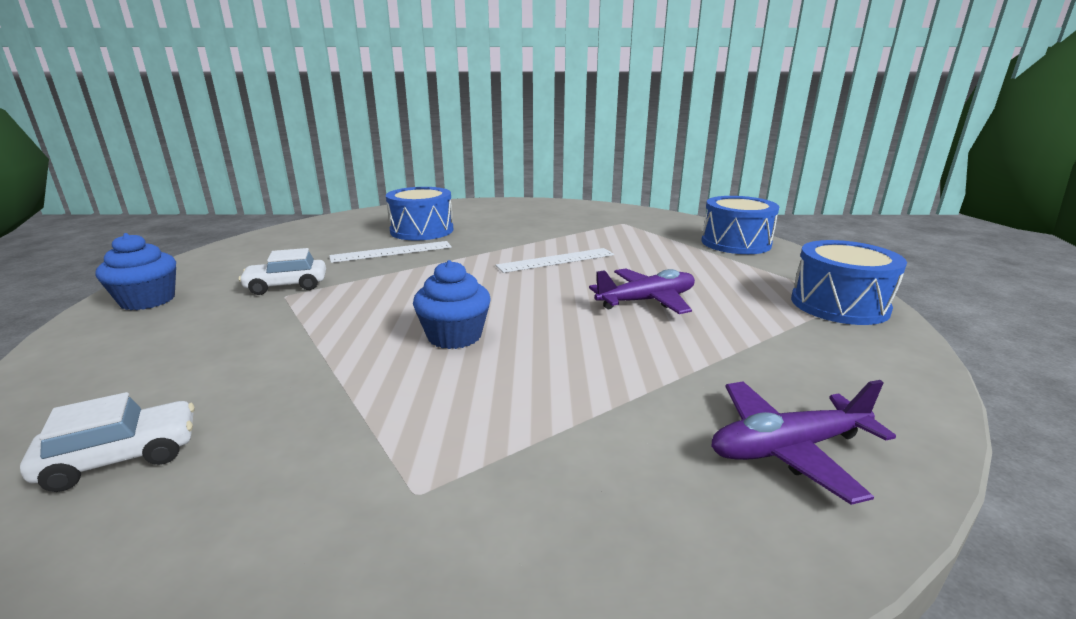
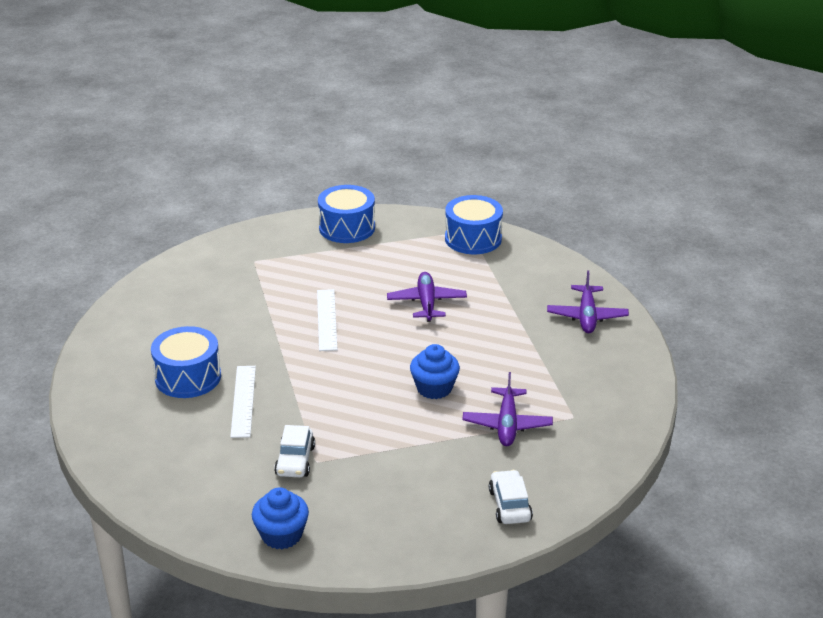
camera: 70 degrees left, 10 degrees up
(375, 412) = (507, 424): none -> purple plane

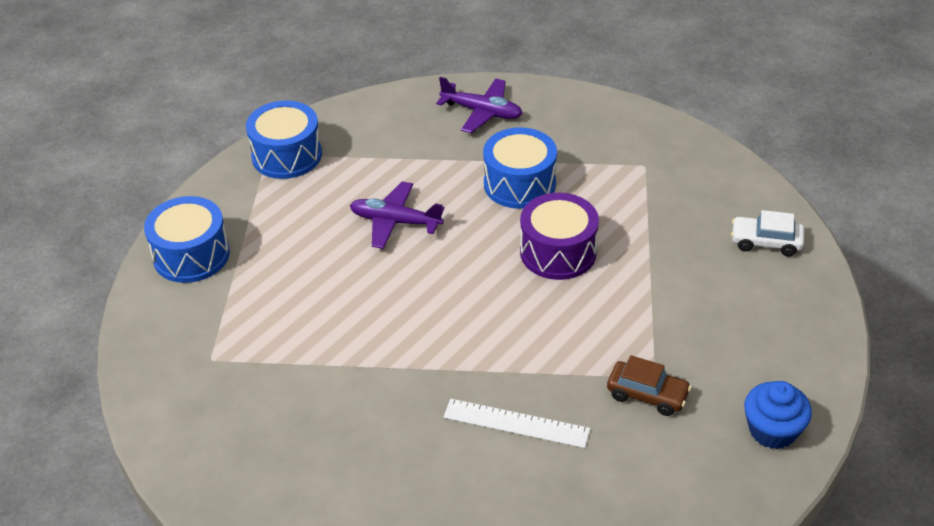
camera: 70 degrees left, 10 degrees up
(188, 377) = (443, 472): blue drum -> blue drum (519, 184)
(295, 461) = (647, 395): white car -> brown car
(326, 319) = (384, 314): white ruler -> none
(434, 388) = (558, 252): blue cupcake -> purple drum
(507, 424) = (640, 213): purple plane -> none

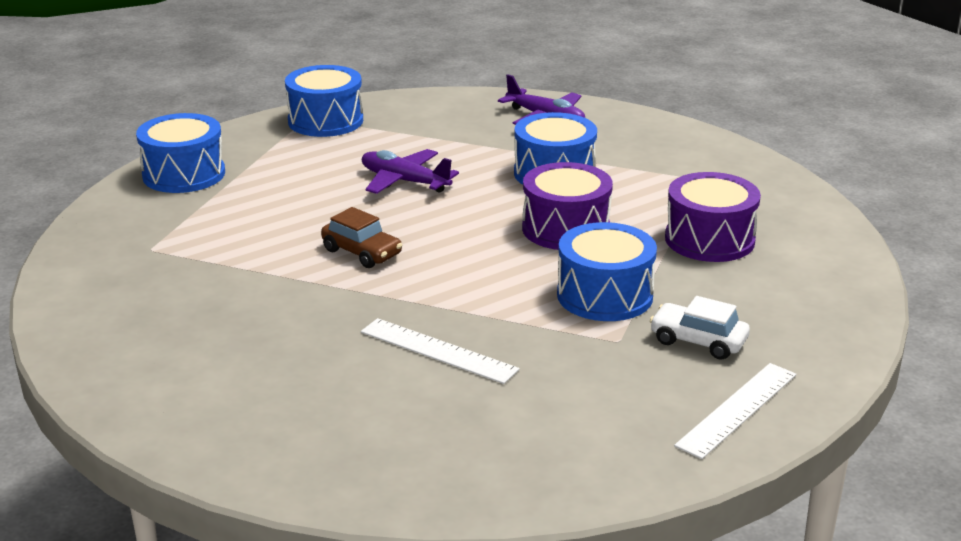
camera: 15 degrees right, 15 degrees down
(622, 326) = (604, 295): none -> blue drum
(647, 395) = (602, 354): brown car -> brown car (362, 252)
(679, 239) = (709, 239): none -> purple drum
(766, 242) = (811, 257): white car -> white car (698, 341)
(772, 430) = (737, 409): blue cupcake -> white ruler

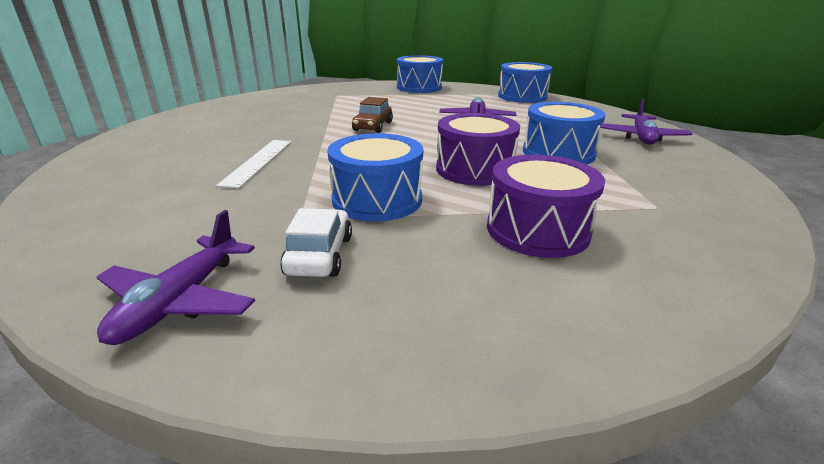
camera: 65 degrees right, 0 degrees up
(737, 409) = (180, 301): white ruler -> purple plane

